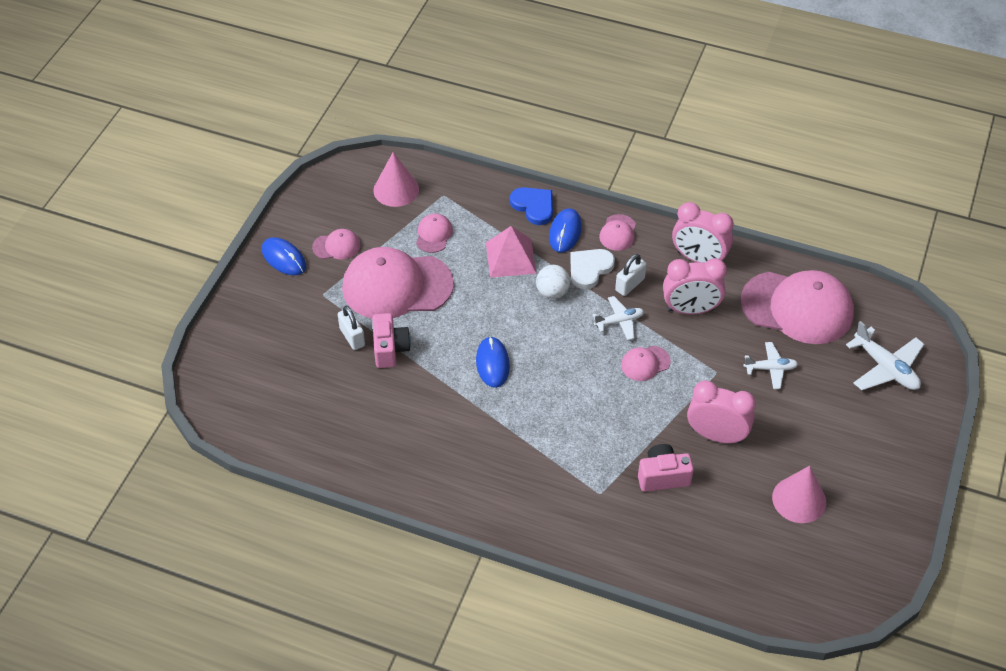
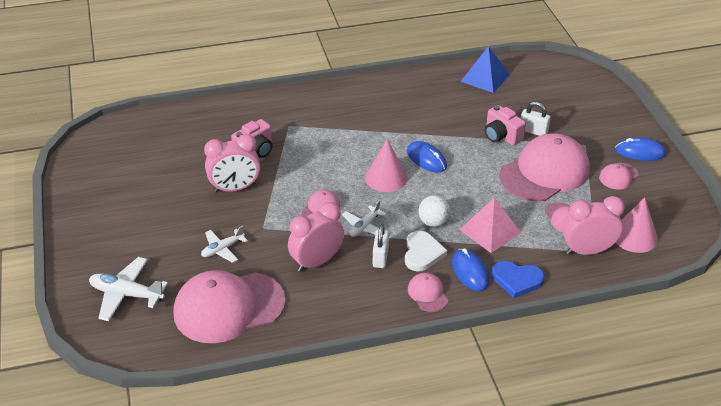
camera: 145 degrees right, 10 degrees down
(318, 438) = (485, 78): none -> blue pyramid
(698, 259) = (342, 307): pink clock -> pink clock (587, 251)
(799, 499) = (152, 178): pink cone -> pink cone (386, 178)

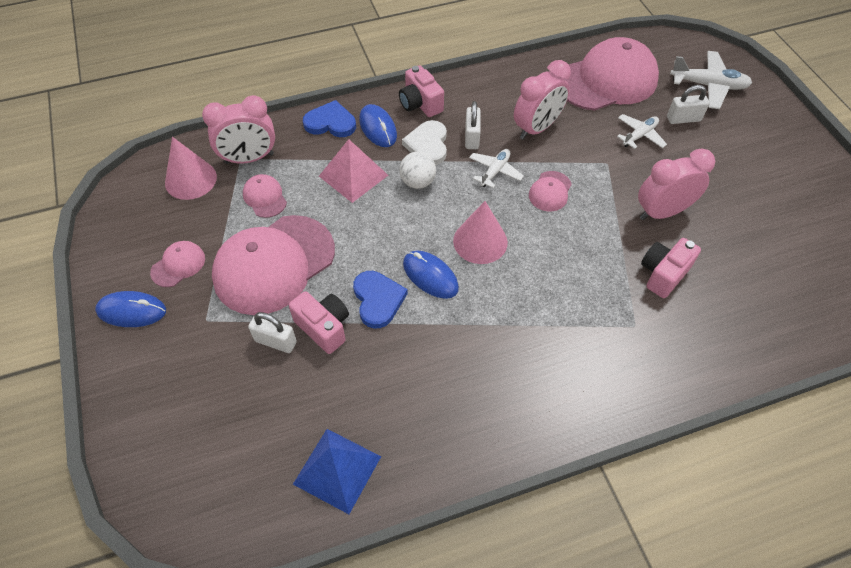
camera: 175 degrees right, 15 degrees up
(173, 262) = (683, 119): none -> white padlock
(427, 294) = (420, 104): pink cap -> pink camera
(465, 148) = (378, 300): none -> blue heart

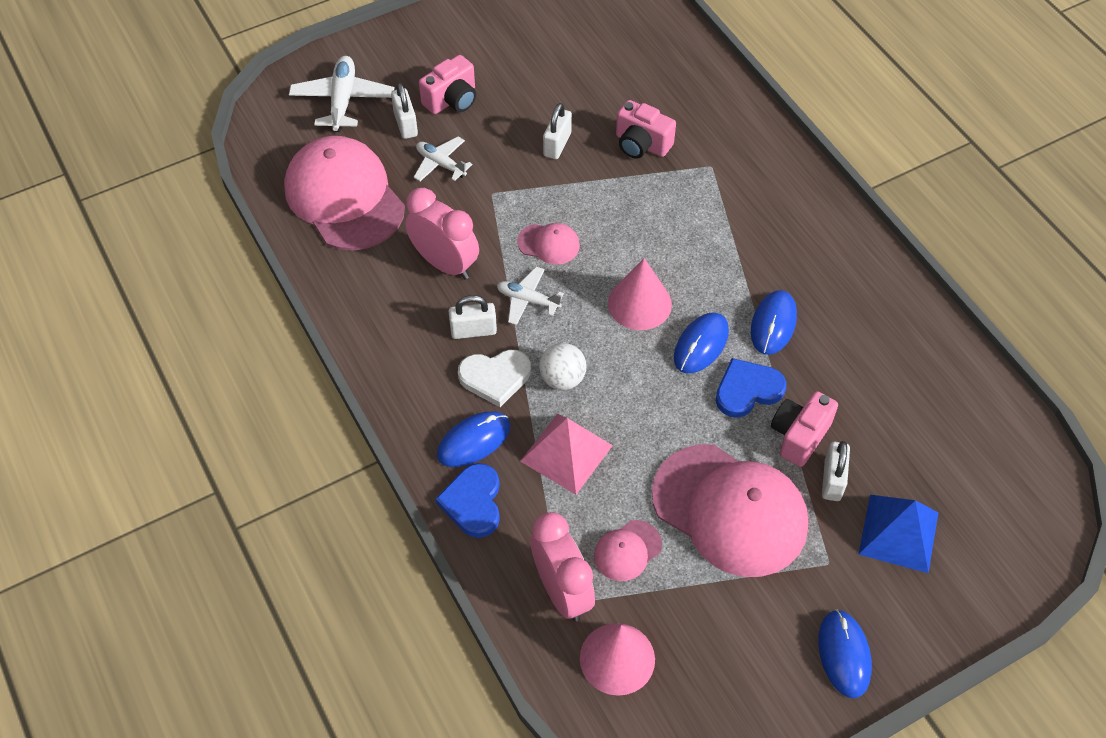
camera: 100 degrees left, 0 degrees up
(178, 265) = (762, 623): pink cap -> none
(337, 470) = (950, 388): blue pyramid -> blue pyramid (898, 533)
(420, 104) = (418, 398): pink camera -> pink camera (452, 100)
(441, 335) = (773, 324): none -> blue mouse
(662, 212) = (557, 144): pink clock -> white padlock

